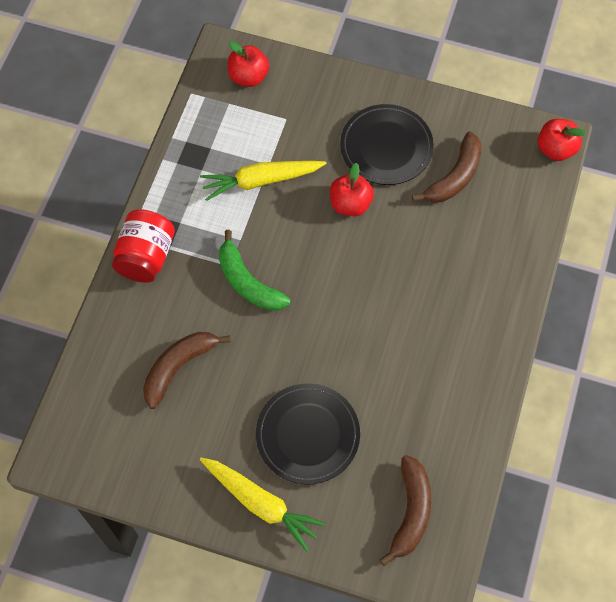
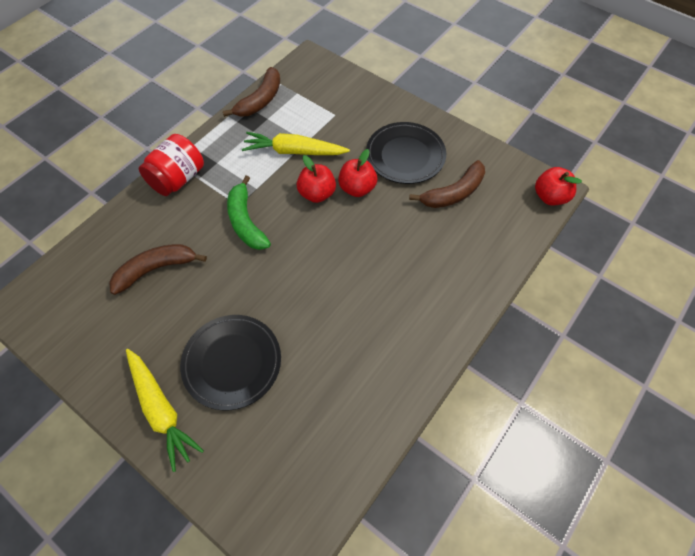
camera: 20 degrees right, 5 degrees down
(248, 77) = (320, 80): red apple -> red apple (317, 194)
(410, 512) = (291, 470): brown banana -> brown banana (260, 100)

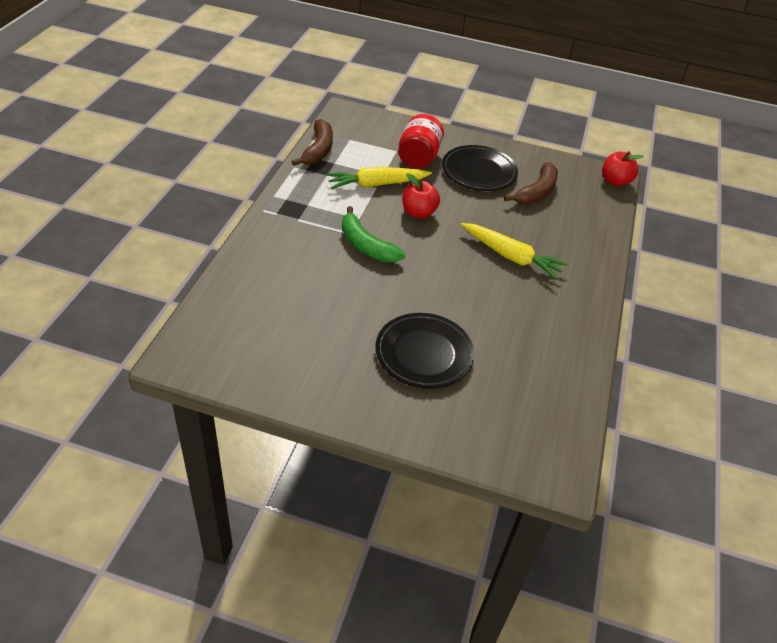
camera: 25 degrees left, 15 degrees down
(156, 269) = (302, 299): brown banana -> none
(161, 410) = (381, 404): yellow carrot -> yellow carrot (511, 256)
(177, 179) = (276, 224): red jar -> red jar (418, 158)
(357, 188) = (452, 202): red apple -> none

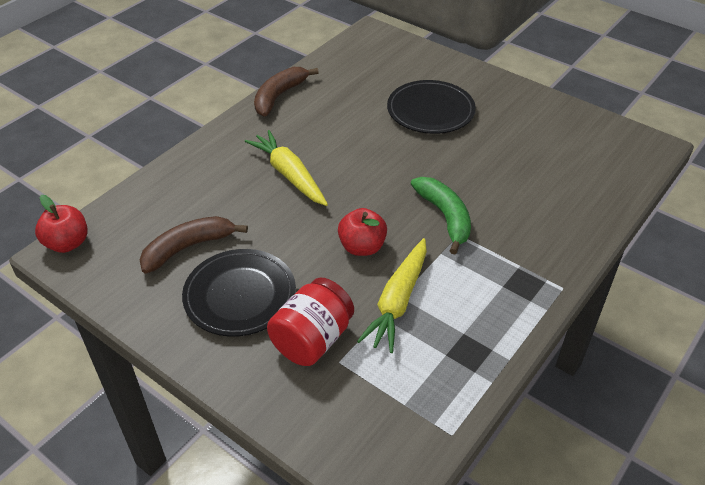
camera: 155 degrees left, 0 degrees up
(318, 150) = (464, 389): brown banana -> brown banana (279, 96)
(376, 184) = (398, 301): yellow carrot -> yellow carrot turned 105 degrees clockwise

